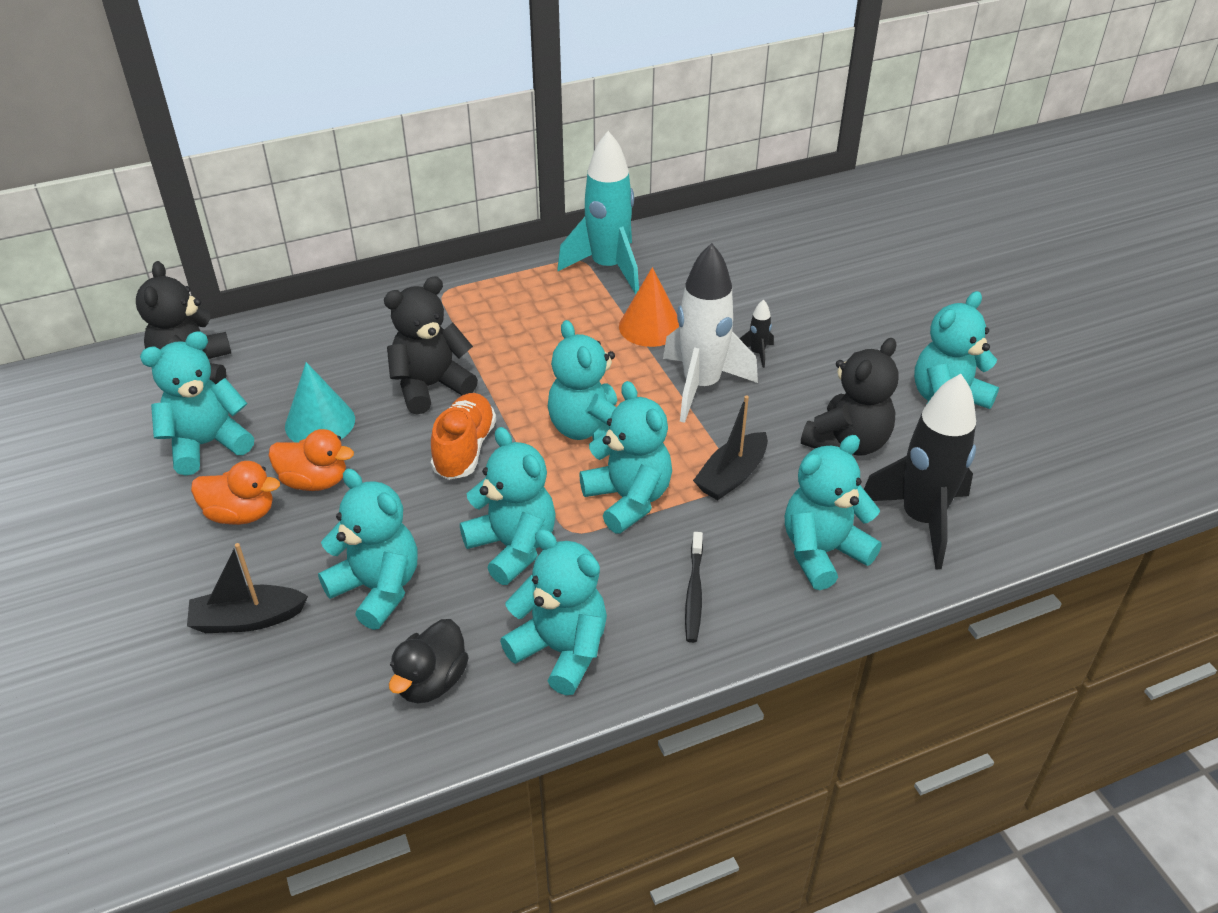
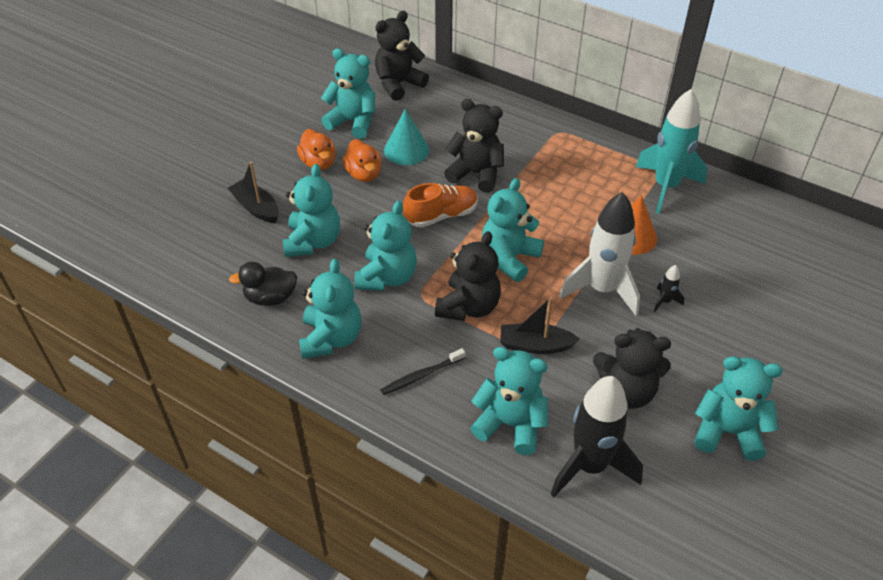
camera: 55 degrees right, 5 degrees up
(628, 499) = (468, 307): turquoise teddy bear -> black teddy bear

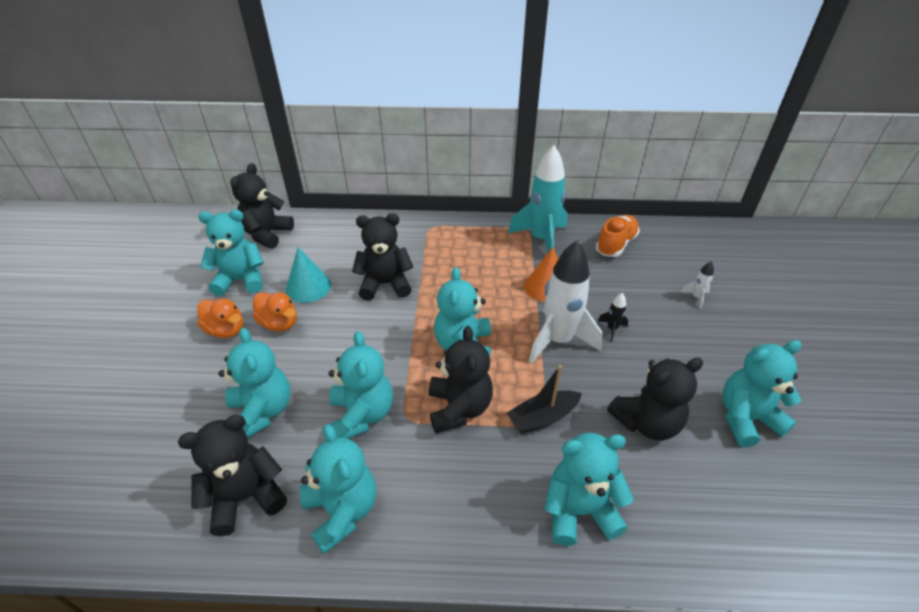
camera: 30 degrees left, 5 degrees down
(256, 208) = (178, 402): black boat -> none
(270, 297) = (246, 497): black duck -> black teddy bear
(421, 375) = (462, 504): black toothbrush -> none
(441, 215) = (378, 333): orange shoe -> orange shoe (615, 244)
(590, 466) = (676, 515): black rocket -> none
(786, 309) = (696, 297): none -> white rocket

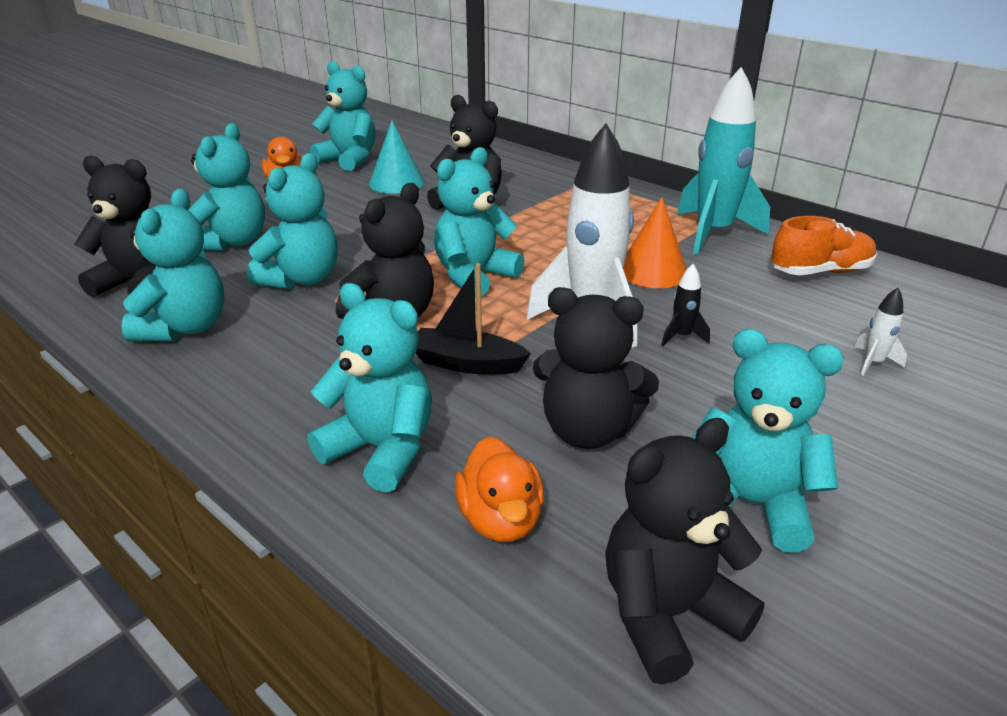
camera: 40 degrees right, 10 degrees down
(267, 234) = (418, 139): black teddy bear -> black teddy bear (667, 614)
(279, 323) = (334, 196): orange duck -> orange duck (500, 519)

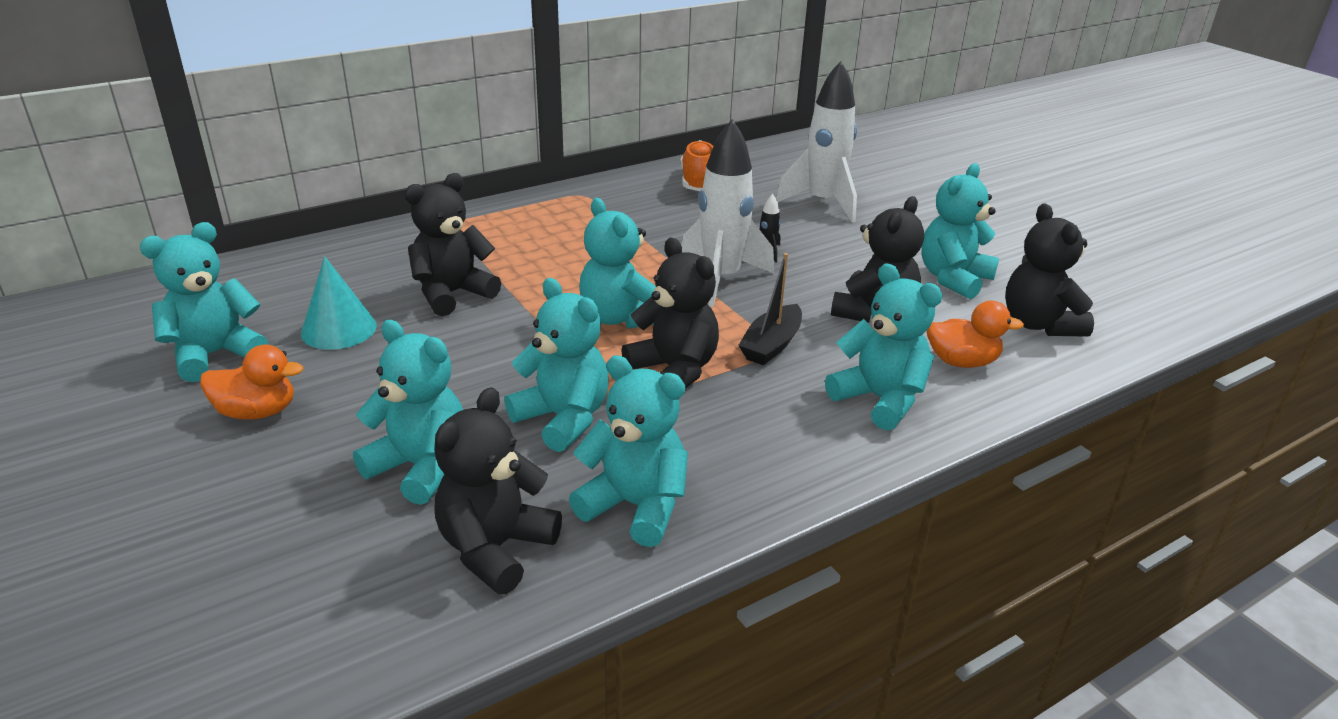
camera: 75 degrees left, 0 degrees up
(381, 449) = (880, 399): turquoise teddy bear -> turquoise teddy bear turned 90 degrees clockwise
(652, 271) = (660, 238): orange cone -> none
(713, 233) = (610, 199): turquoise rocket -> none
(873, 363) = (822, 203): white rocket -> white rocket, size x2.47

